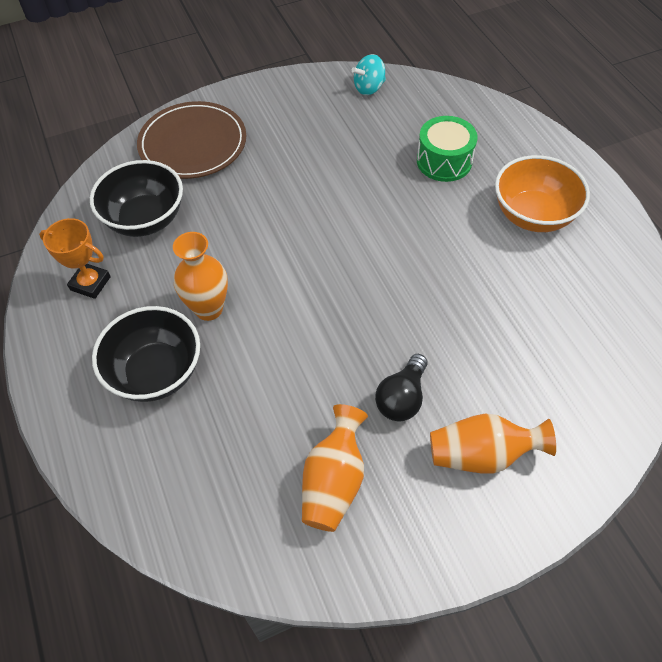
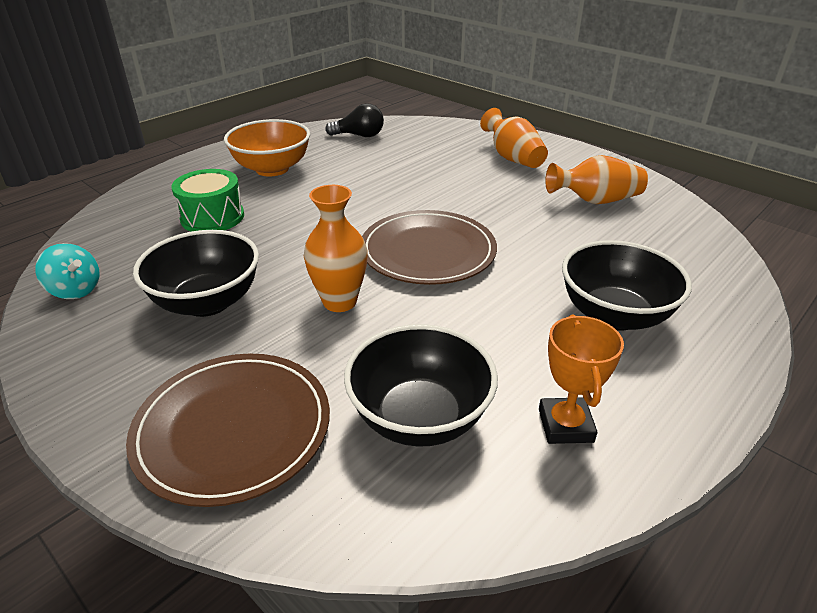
camera: 115 degrees left, 20 degrees down
(208, 309) = (510, 307): orange vase -> orange vase (339, 302)
(313, 286) = (428, 251): none -> brown plate
(318, 146) = (207, 302): none -> black bowl
(402, 398) = (500, 190): black light bulb -> black light bulb (359, 135)

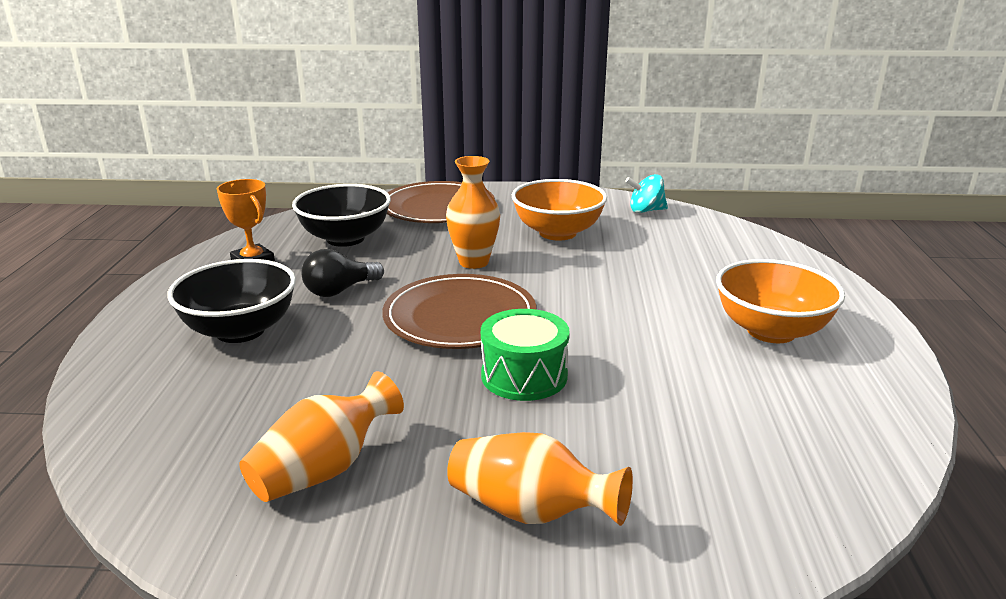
camera: 140 degrees right, 10 degrees down
(207, 302) = (557, 233): black bowl -> orange bowl
(212, 217) = (689, 270): green drum -> green drum (524, 375)
(359, 135) = (821, 437): black light bulb -> black light bulb (340, 290)

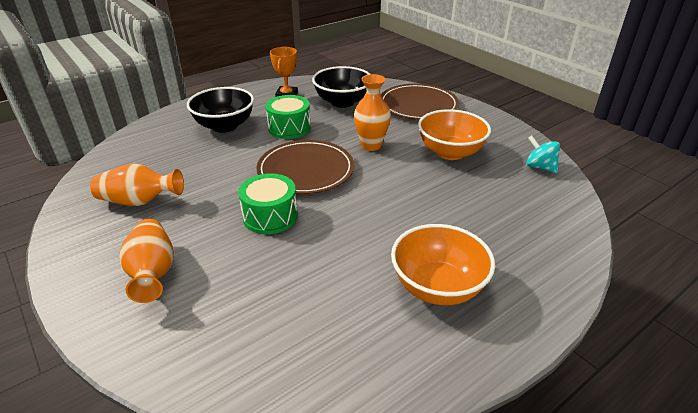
camera: 50 degrees right, 10 degrees up
(340, 290) = (289, 128): black light bulb -> green drum

